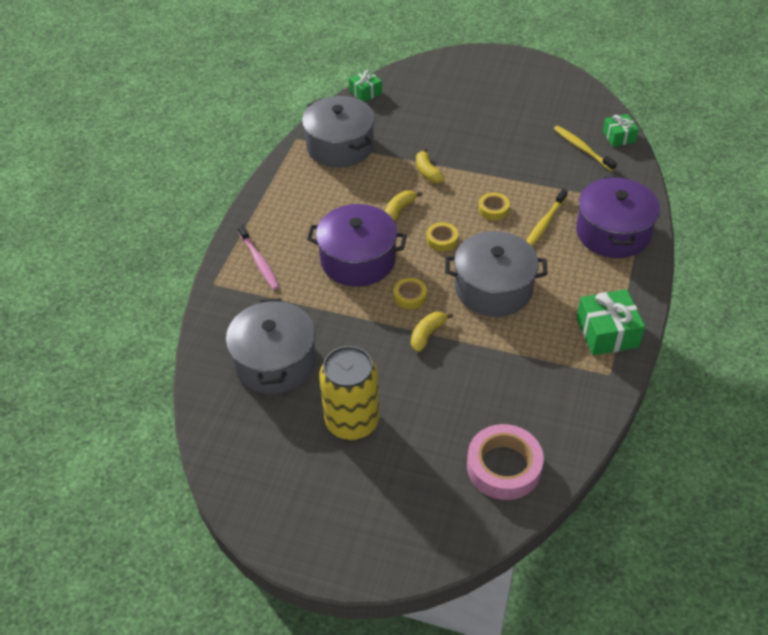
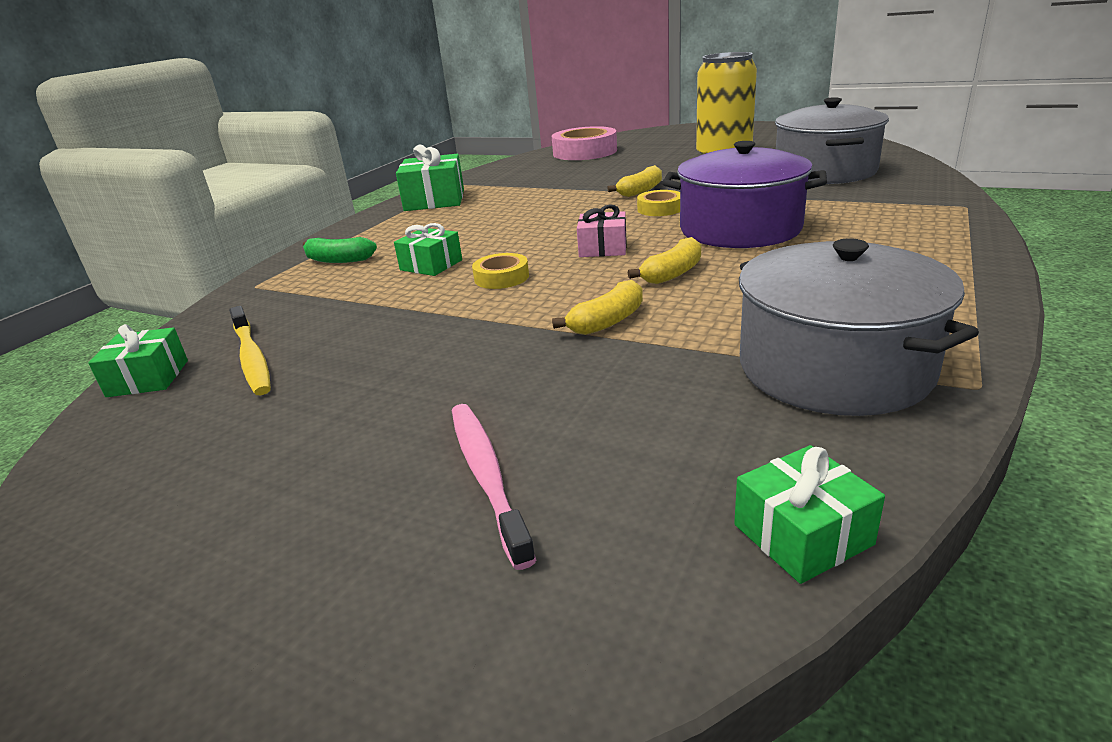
camera: 170 degrees left, 20 degrees down
(259, 262) = (907, 223): pink toothbrush -> pink toothbrush (487, 475)
(427, 172) = (608, 321): yellow banana -> yellow banana turned 60 degrees clockwise
(442, 239) = (603, 248): yellow tape -> pink gift
(493, 288) = (545, 217): grey pot -> none
(544, 224) = (431, 265): yellow toothbrush -> green gift
(612, 232) = (339, 260): purple pot -> green banana

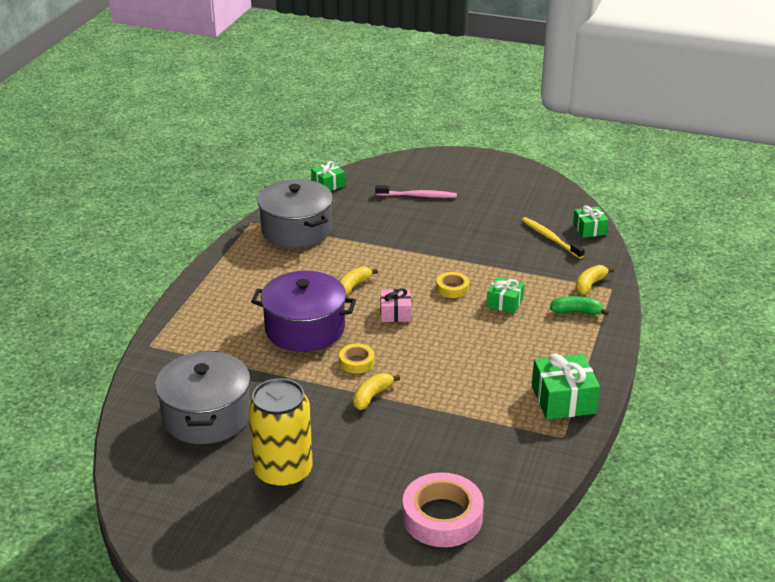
camera: 170 degrees right, 5 degrees up
(487, 475) = (418, 196): pink toothbrush -> pink toothbrush turned 60 degrees counterclockwise
(608, 321) = (386, 254): yellow banana -> yellow banana (589, 285)

